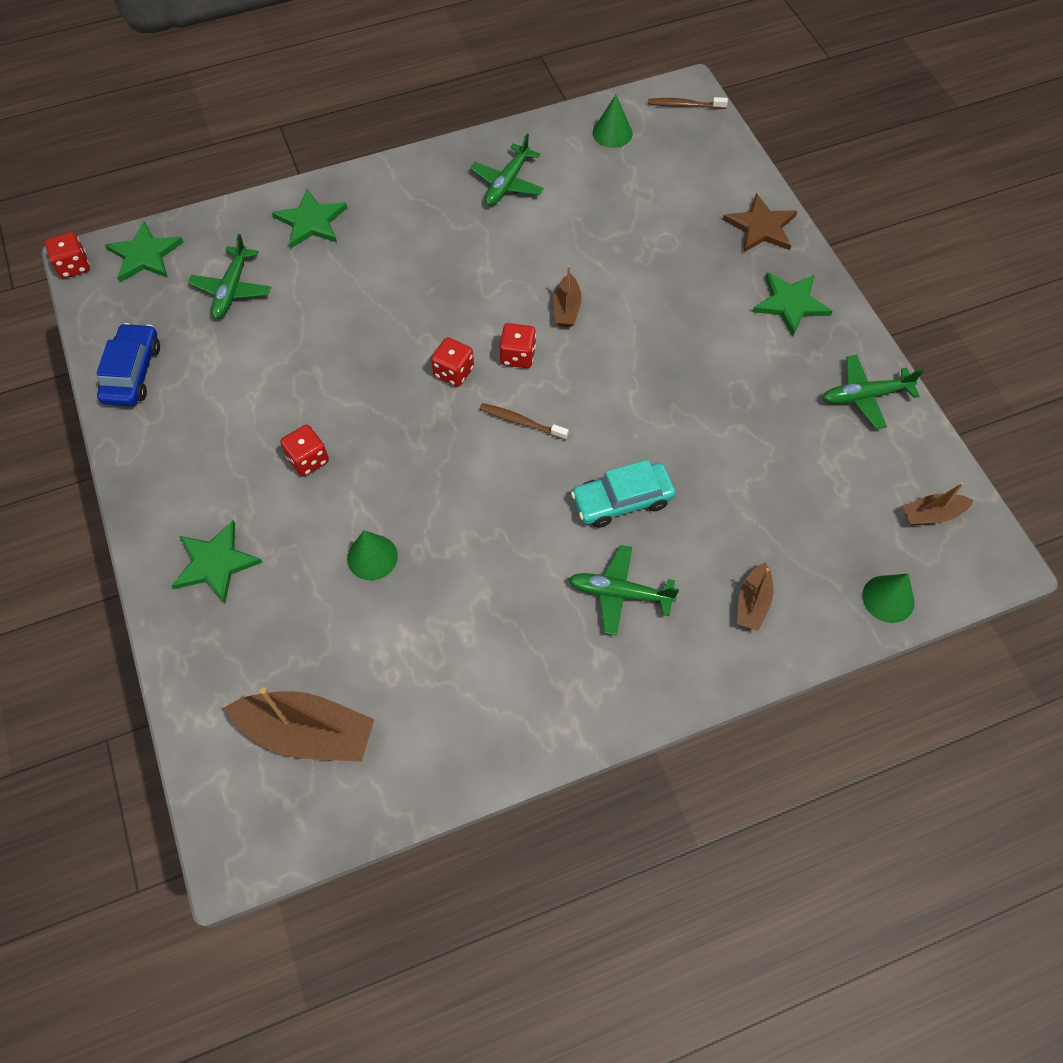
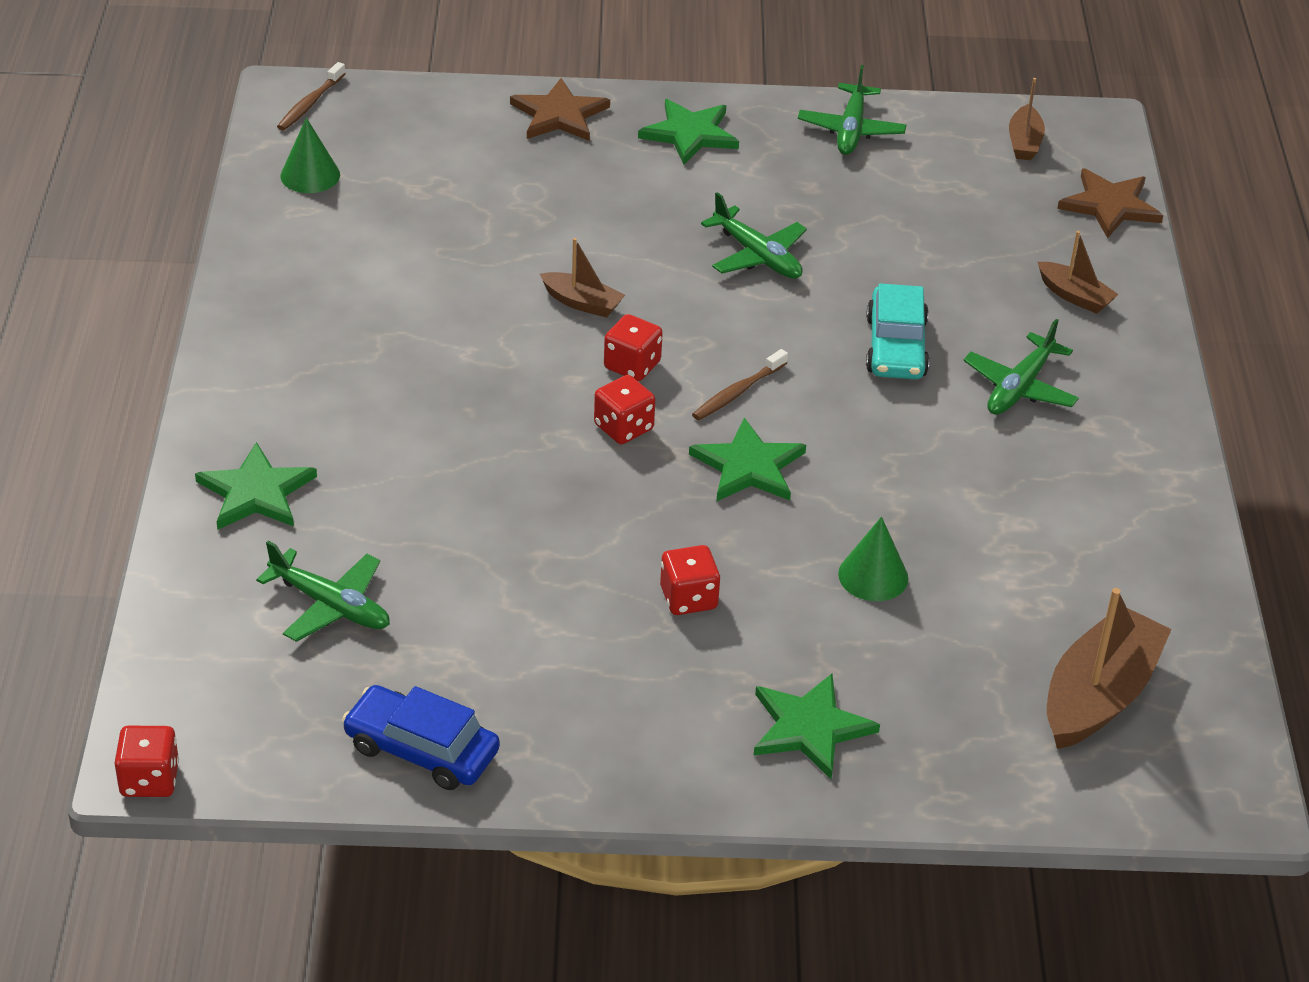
camera: 70 degrees left, 20 degrees down
(144, 255) = (188, 689): green star -> green star (748, 466)
(507, 183) = (328, 289): green plane -> green plane (757, 255)
(888, 598) = (1110, 206): green cone -> brown star

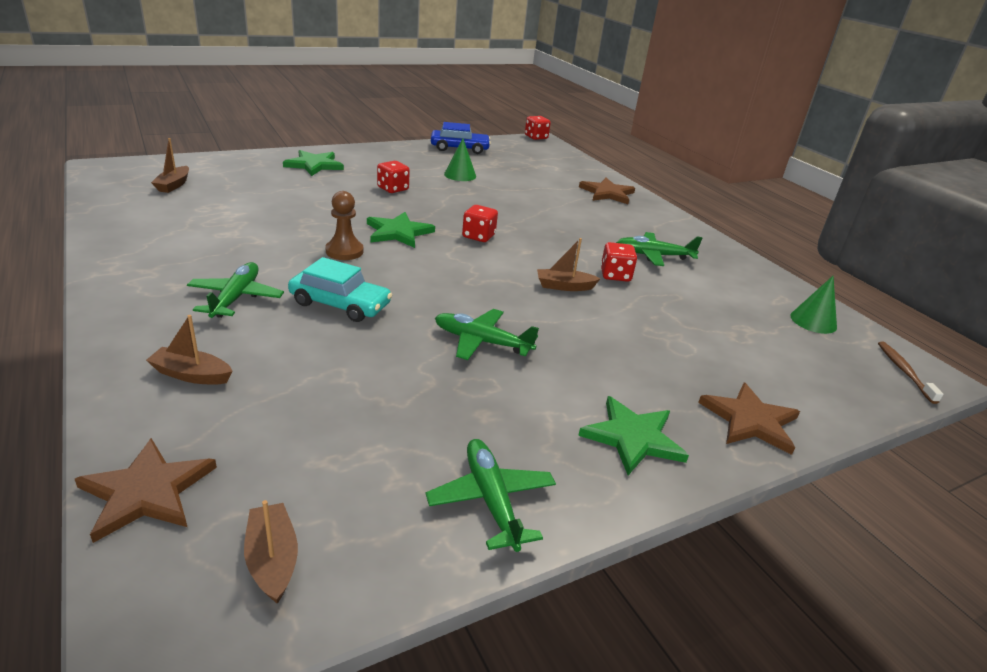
camera: 150 degrees right, 10 degrees down
(256, 492) = (607, 193): green star -> brown star
(330, 605) = (534, 171): green plane -> green plane (654, 255)
(632, 365) = (502, 262): red dice -> red dice (615, 275)
(737, 392) = (430, 261): brown toothbrush -> none
(853, 441) = (344, 251): none -> brown pawn
(873, 576) = (306, 205): green cone -> green cone (460, 175)
(896, 347) = (340, 304): turquoise car -> turquoise car turned 135 degrees clockwise
(1099, 695) = (173, 185): brown boat -> brown boat, size x0.54

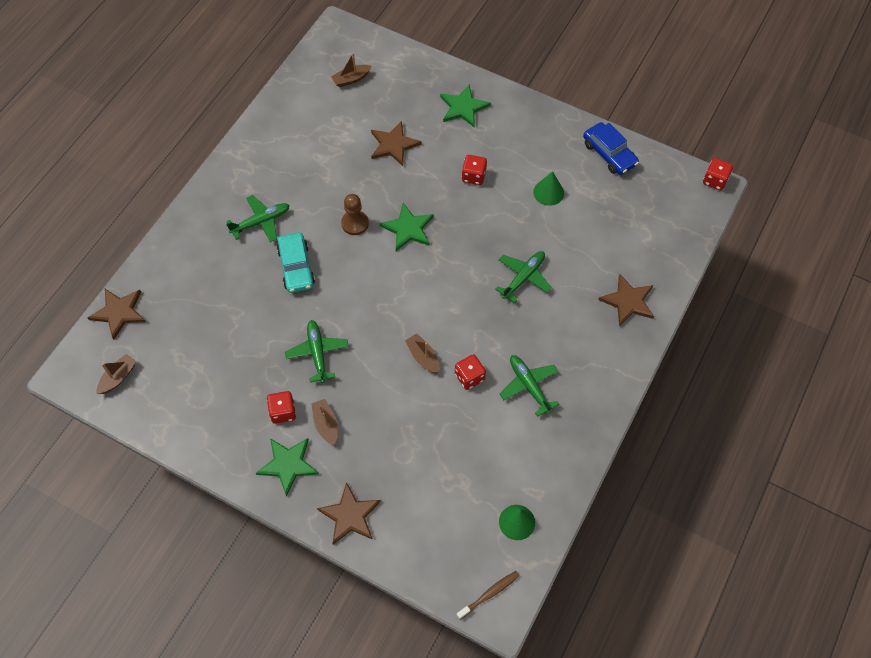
camera: 60 degrees right, 30 degrees up
(191, 375) = (190, 262): brown boat -> brown boat (326, 424)
(290, 200) = (393, 145): none -> brown star
(478, 236) = (449, 271): red dice -> red dice (283, 412)
(491, 500) = (199, 429): green plane -> green plane (523, 278)

